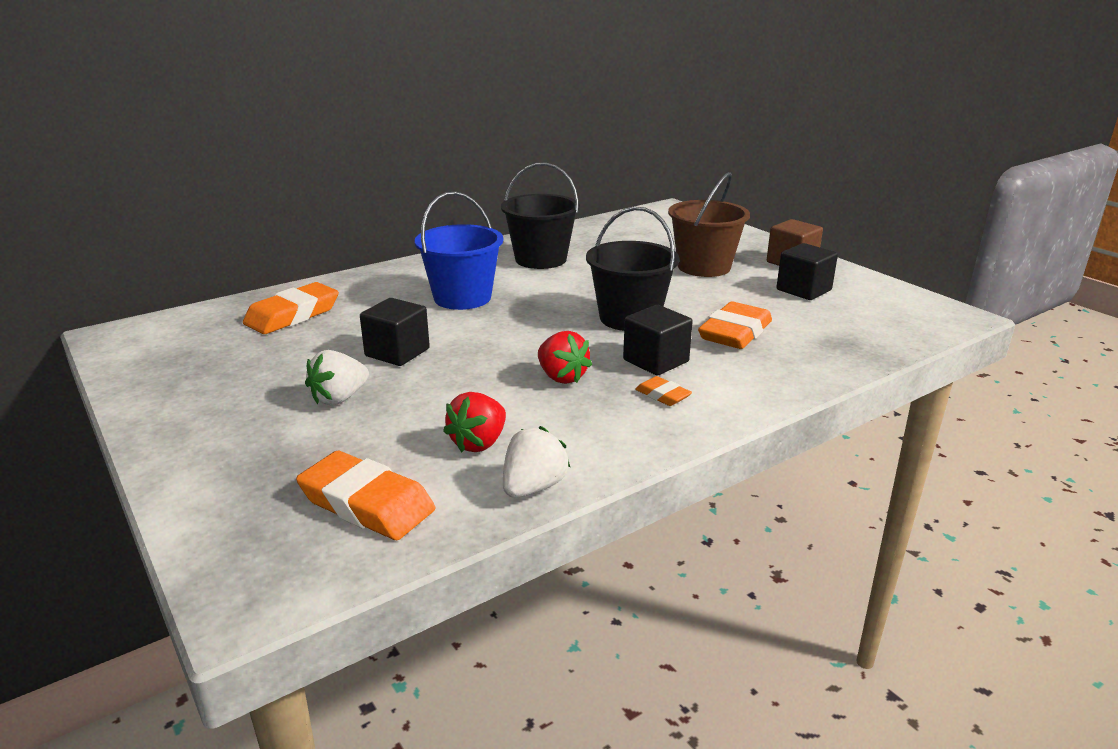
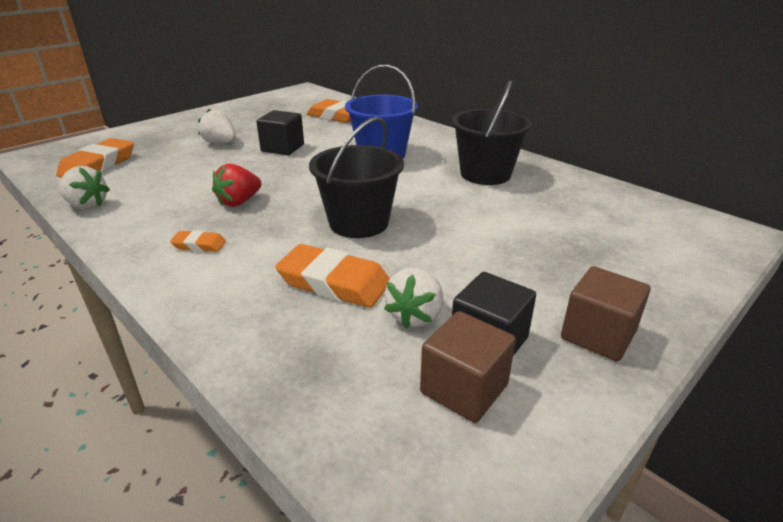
camera: 80 degrees right, 5 degrees up
(479, 443) = (150, 184): red strawberry -> none
(656, 361) = (266, 239): black cube -> none
(662, 395) = (199, 245): orange eraser -> orange eraser turned 60 degrees clockwise
(704, 267) = (526, 261): brown bucket -> none
(778, 308) = (415, 315): none -> white strawberry
(851, 301) = (464, 389): none -> brown cube

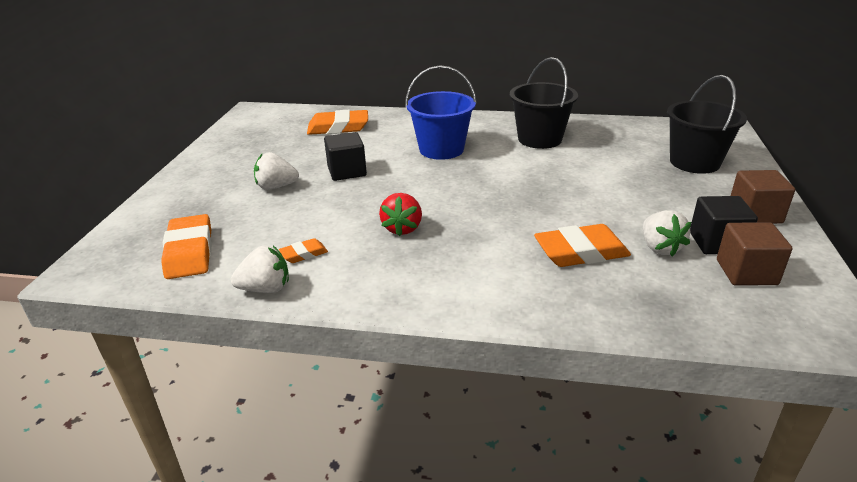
camera: 35 degrees left, 0 degrees up
(199, 245) = (439, 272): orange eraser -> orange eraser (304, 254)
(359, 223) = (521, 206): black bucket -> black bucket (694, 162)

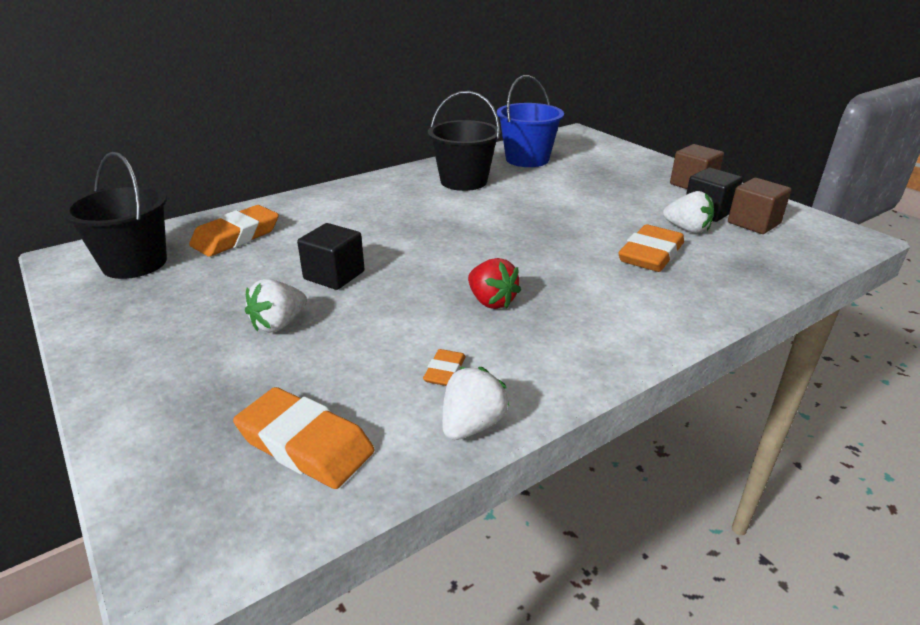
camera: 45 degrees left, 0 degrees up
(441, 149) = (393, 219): blue bucket -> blue bucket (527, 159)
(694, 162) = (601, 162): black bucket -> black bucket (135, 263)

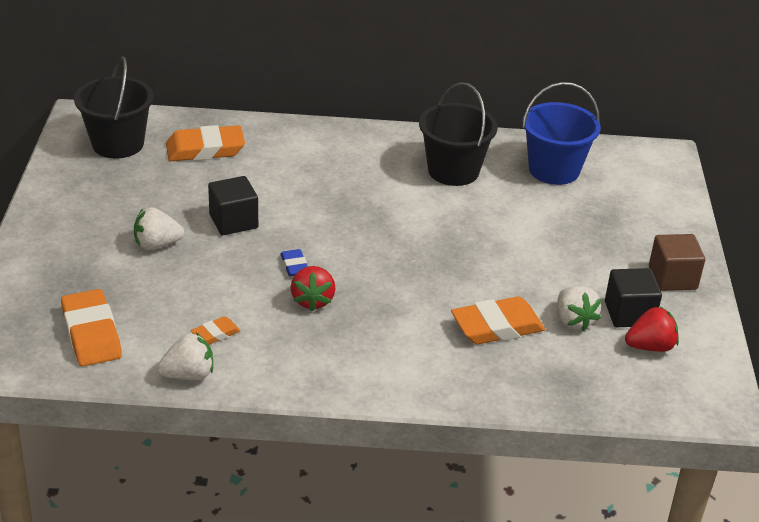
camera: 35 degrees right, 5 degrees up
(437, 284) = (294, 266): none -> blue eraser
(753, 223) = (650, 347): brown cube -> red strawberry

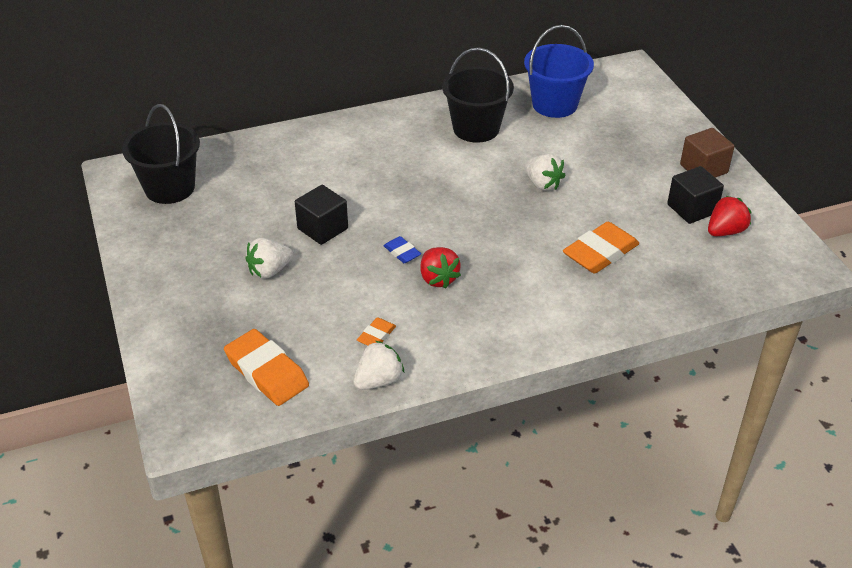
camera: 20 degrees left, 5 degrees up
(205, 149) = (253, 170): orange eraser -> none
(573, 320) = (655, 228): white strawberry -> white strawberry (543, 184)

